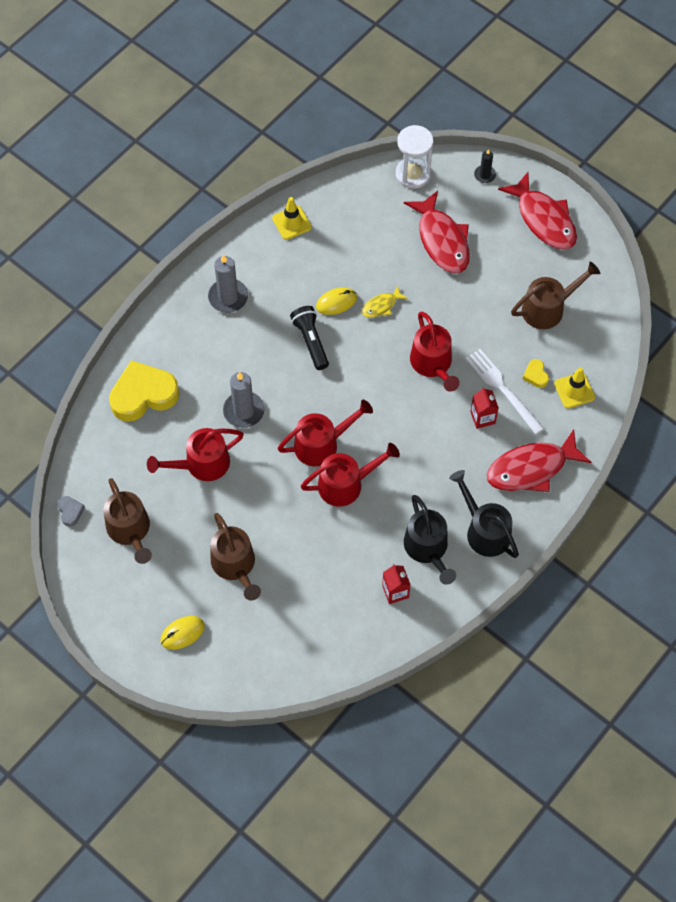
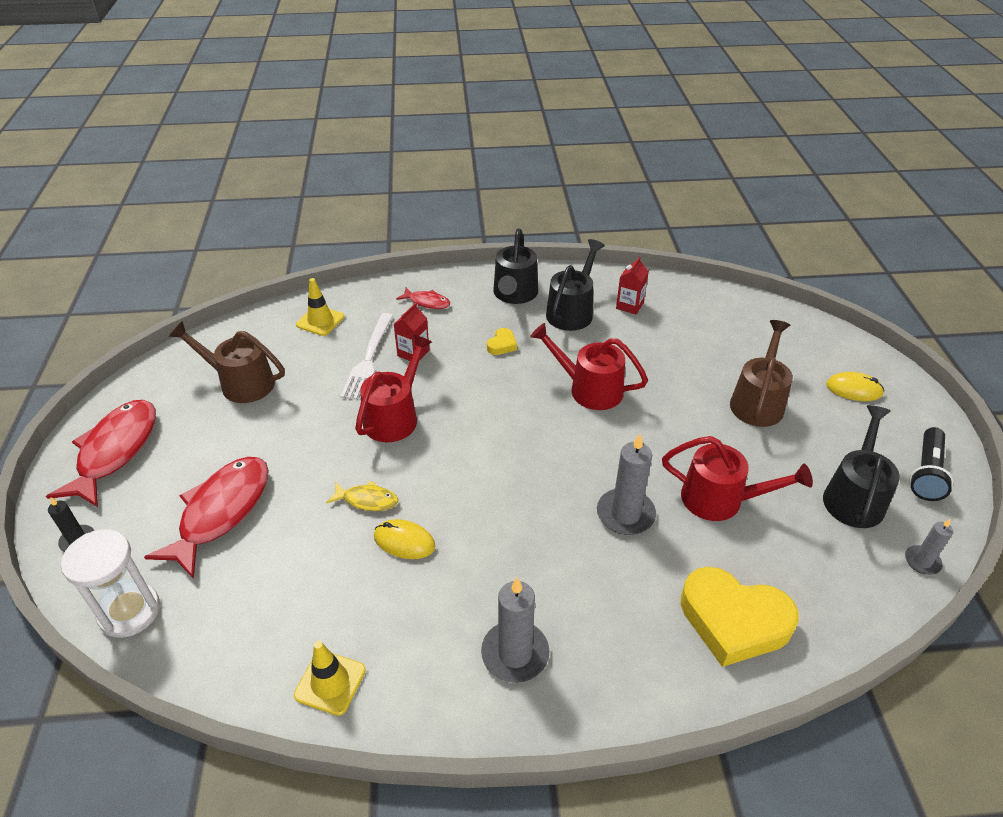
camera: 135 degrees left, 20 degrees down
(70, 512) = (922, 561): grey heart -> grey candle
(130, 531) = (854, 496): brown watering can -> black watering can
(311, 341) = (479, 524): black flashlight -> black flashlight (926, 473)
(322, 444) = (575, 431): red watering can -> none
(531, 468) = (427, 302): red fish -> red fish, size x0.49
(535, 375) = (329, 349): yellow heart -> yellow heart (502, 345)

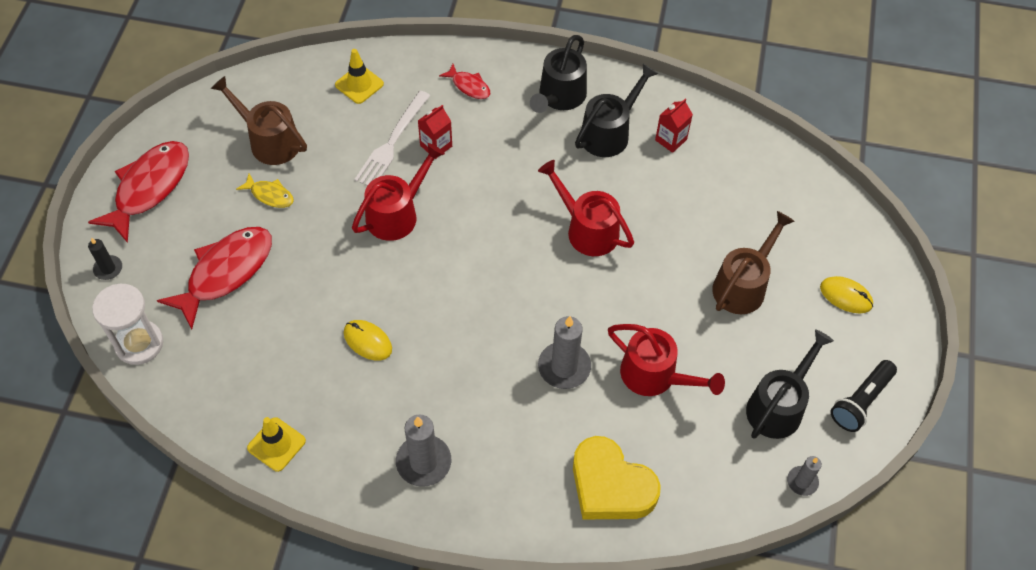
camera: 15 degrees right, 15 degrees up
(367, 500) = (348, 294): yellow fish -> yellow fish (270, 195)
(502, 345) = (524, 157): yellow heart -> none

